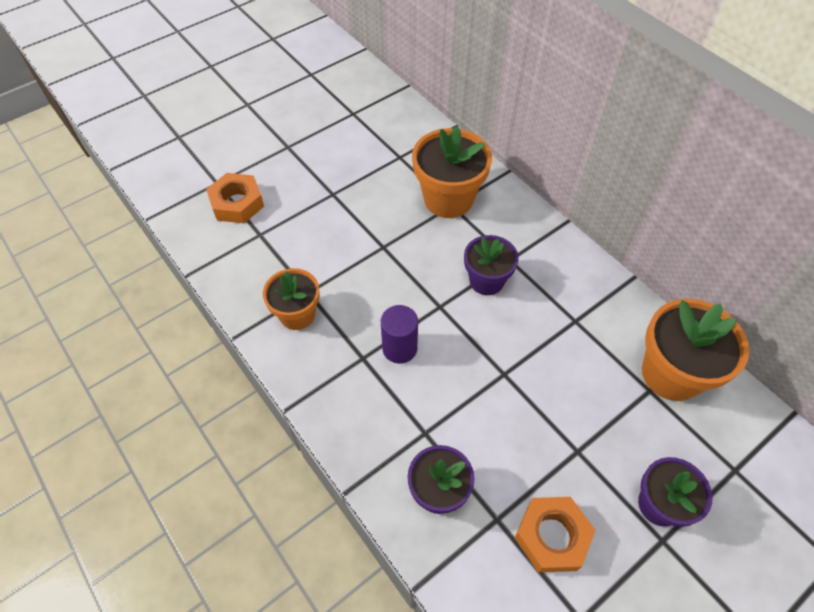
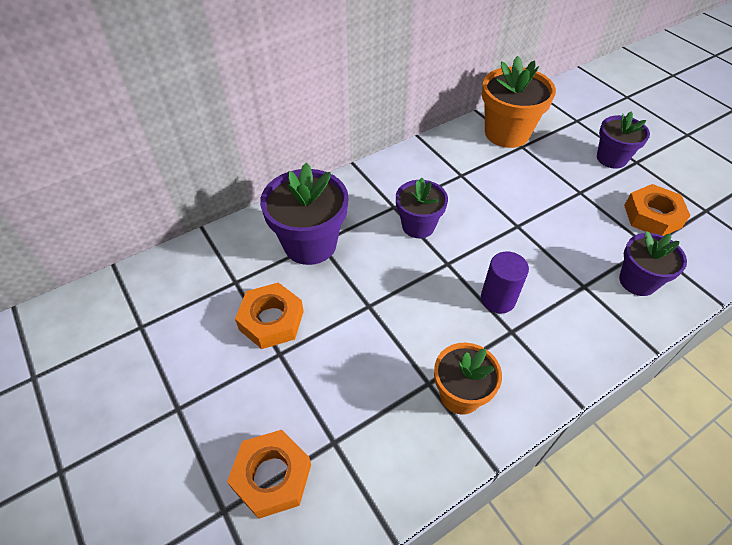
camera: 85 degrees left, 5 degrees down
(363, 185) = (271, 320): none -> orange nut
(448, 199) = (310, 244): orange flower pot -> purple flower pot

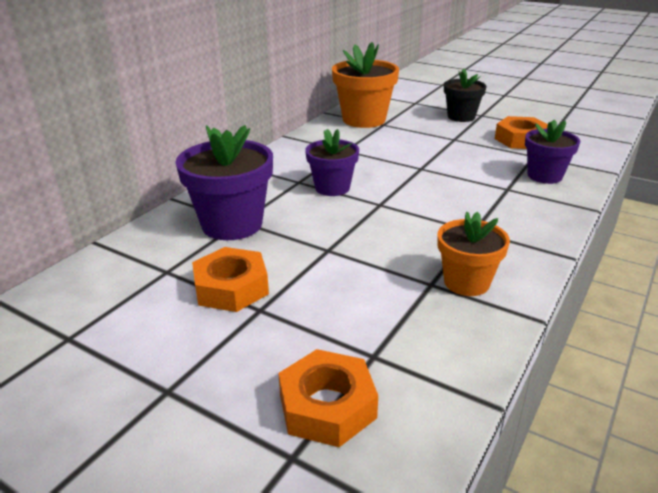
camera: 25 degrees left, 20 degrees down
(498, 299) = (444, 214): purple cylinder -> none
(611, 158) = (461, 117): purple flower pot -> black flower pot

